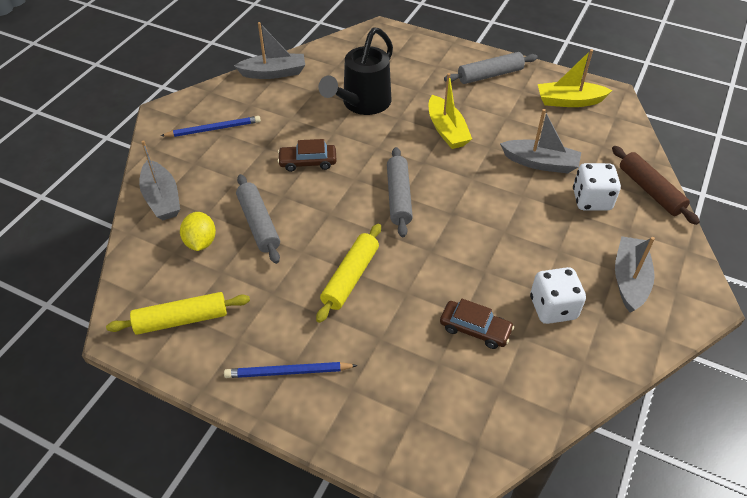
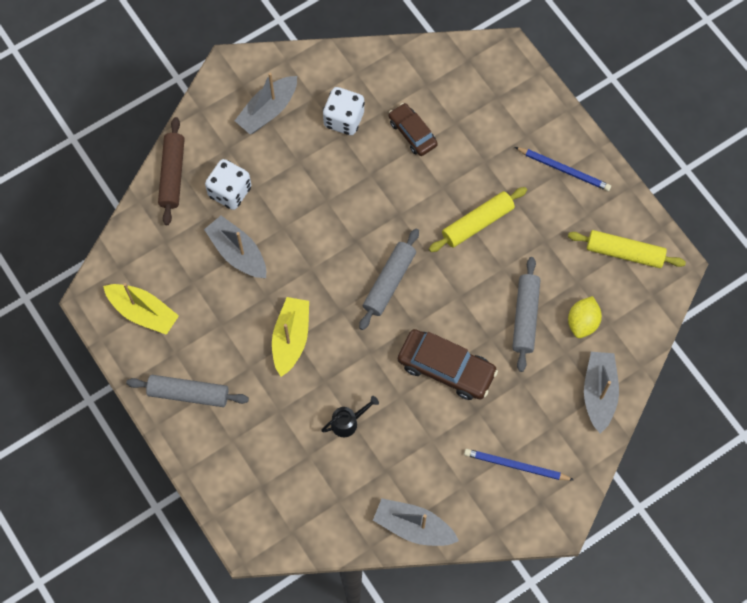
camera: 150 degrees left, 20 degrees up
(308, 162) = (446, 368): brown car -> brown car, size x1.58
(362, 104) = (348, 422): black watering can -> black watering can, size x0.46

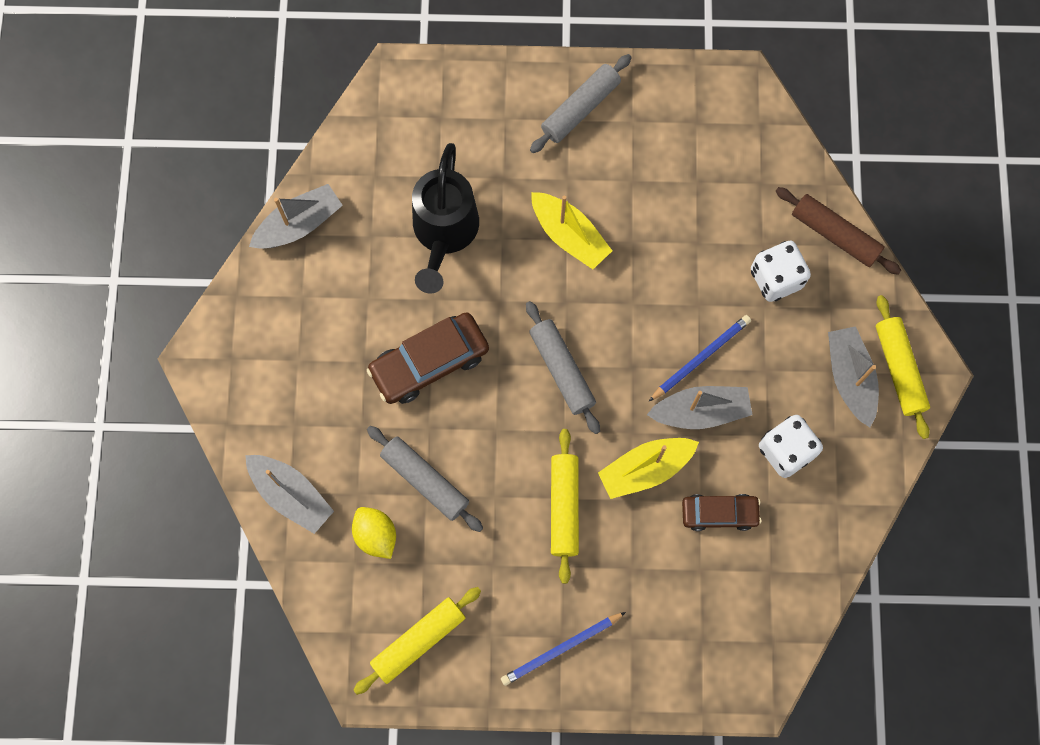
camera: 125 degrees right, 5 degrees up
(143, 312) = (696, 117): yellow boat -> yellow boat (645, 469)
(238, 253) = (699, 243): grey boat -> grey boat (700, 411)
(241, 86) = (899, 369): none -> yellow rolling pin
(348, 422) = (444, 233): black watering can -> black watering can, size x2.17
(516, 466) = (282, 359): blue pencil -> blue pencil (700, 358)

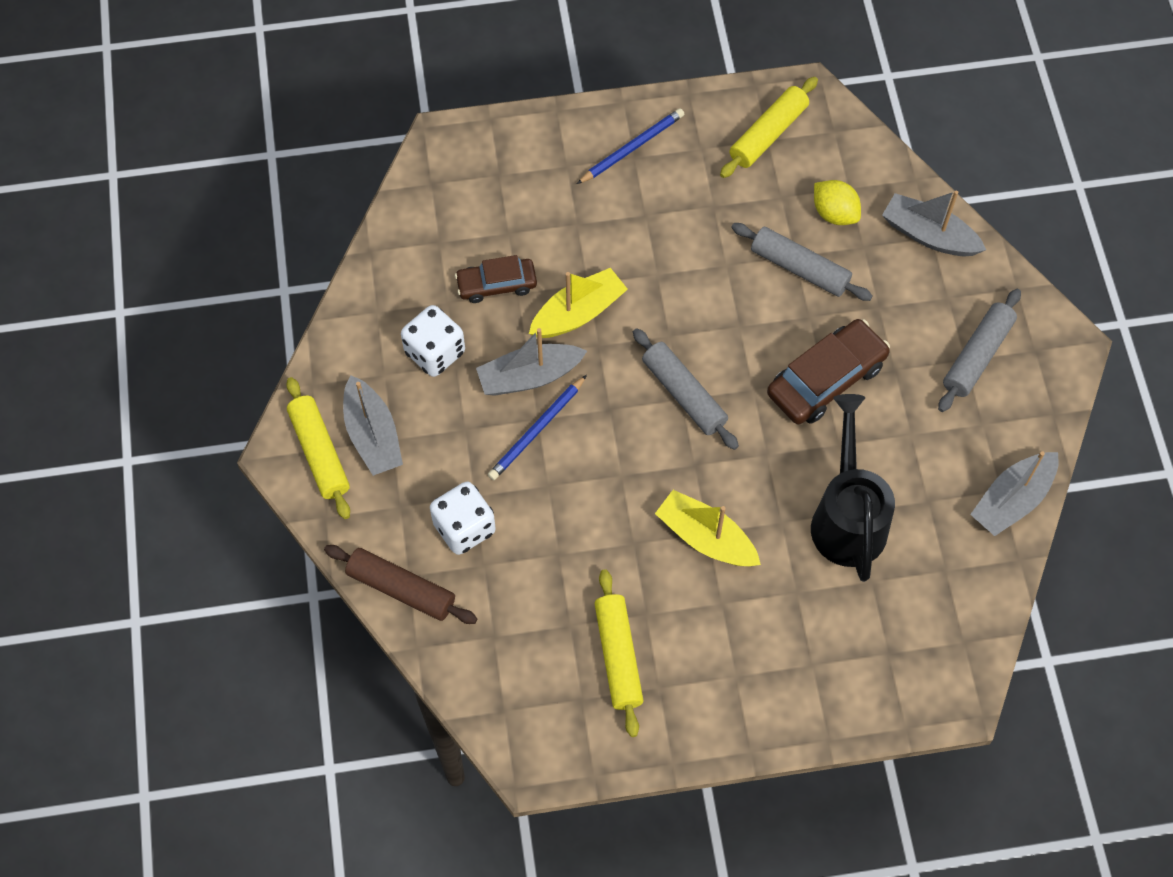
camera: 170 degrees right, 10 degrees down
(564, 507) = (654, 266): yellow rolling pin -> yellow rolling pin (618, 656)
(580, 108) = (724, 692): grey rolling pin -> grey rolling pin (977, 355)

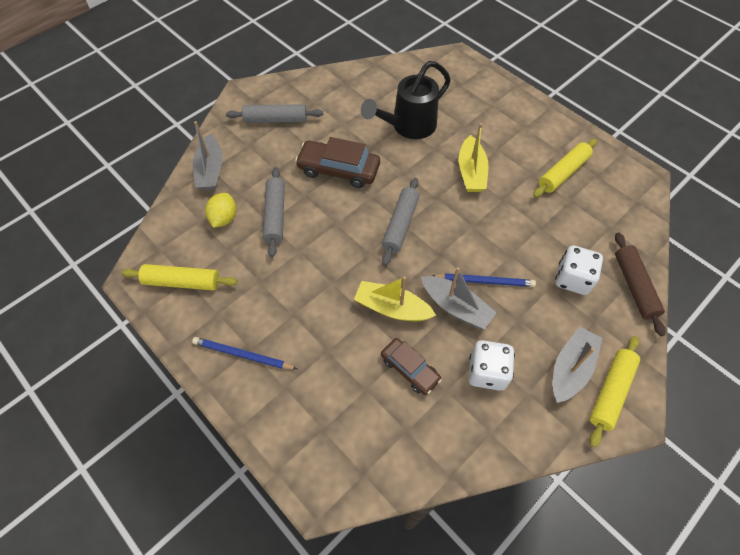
camera: 125 degrees left, 5 degrees down
(1012, 500) = (346, 77): grey boat -> none

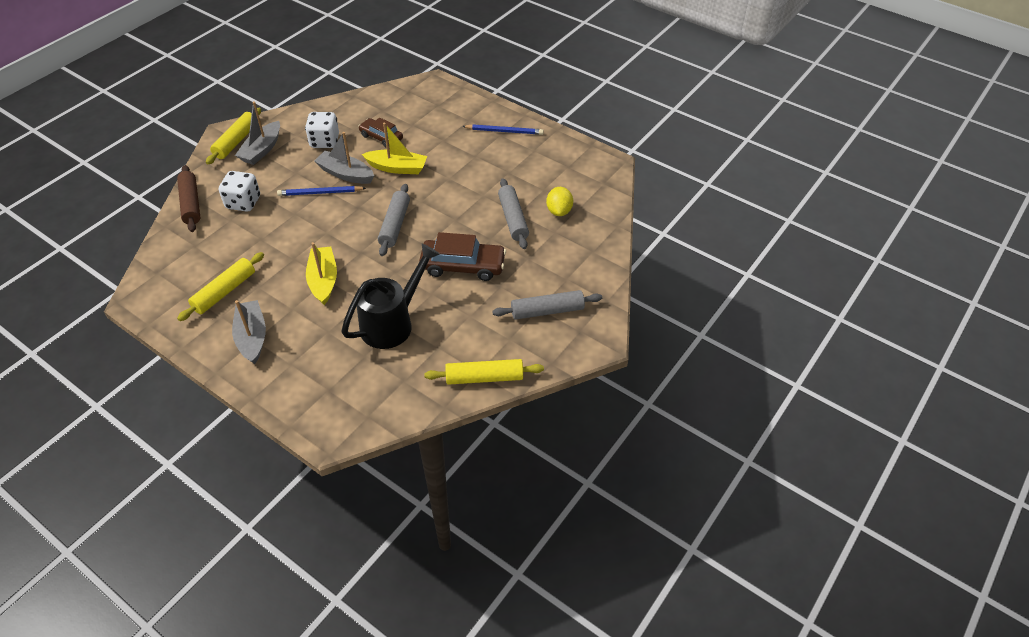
camera: 170 degrees right, 10 degrees down
(182, 282) = (571, 165): yellow rolling pin -> yellow rolling pin (484, 377)
(211, 170) = (592, 249): grey boat -> grey boat (252, 337)

